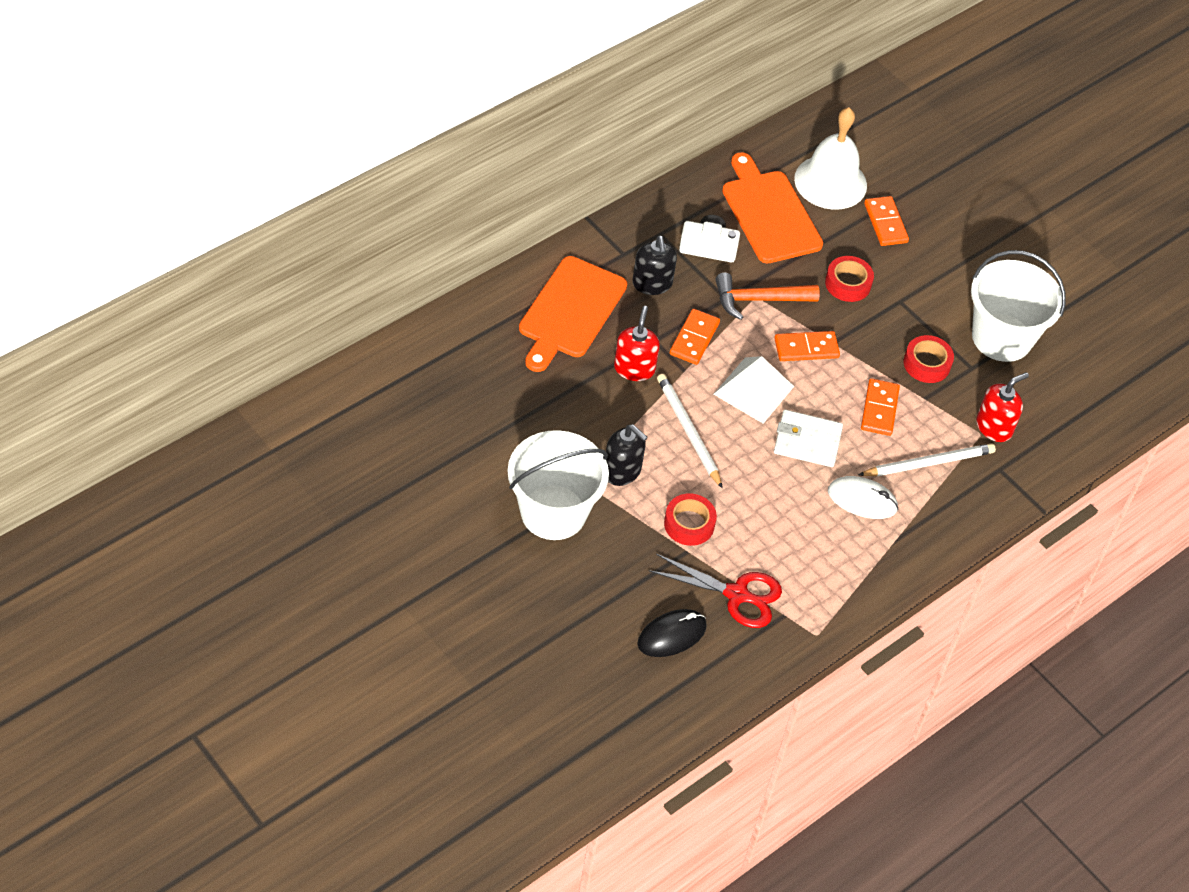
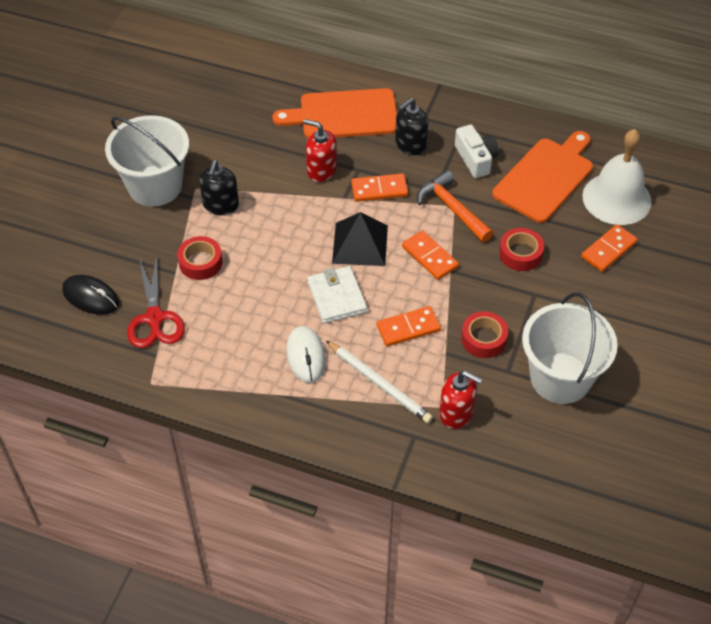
camera: 65 degrees right, 0 degrees up
(634, 368) = (321, 170): red soap dispenser -> red soap dispenser turned 135 degrees counterclockwise
(688, 431) = (287, 224): white pencil -> none
(753, 390) = (360, 244): white pyramid -> black pyramid

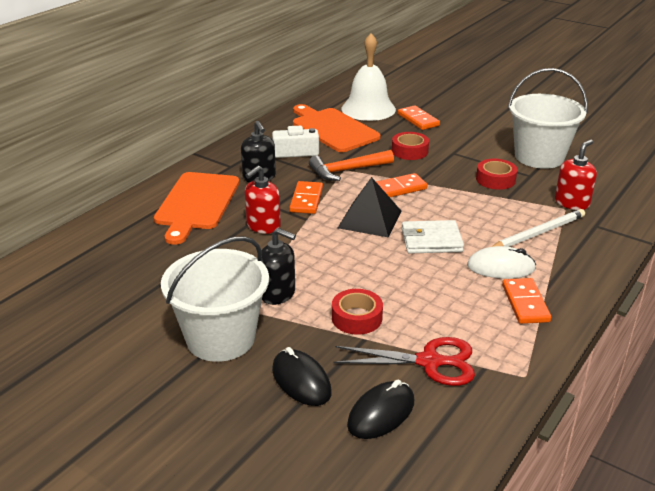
camera: 75 degrees left, 20 degrees down
(116, 244) = (301, 381): none -> black mouse
(408, 328) = (477, 210): orange domino -> orange domino (525, 303)

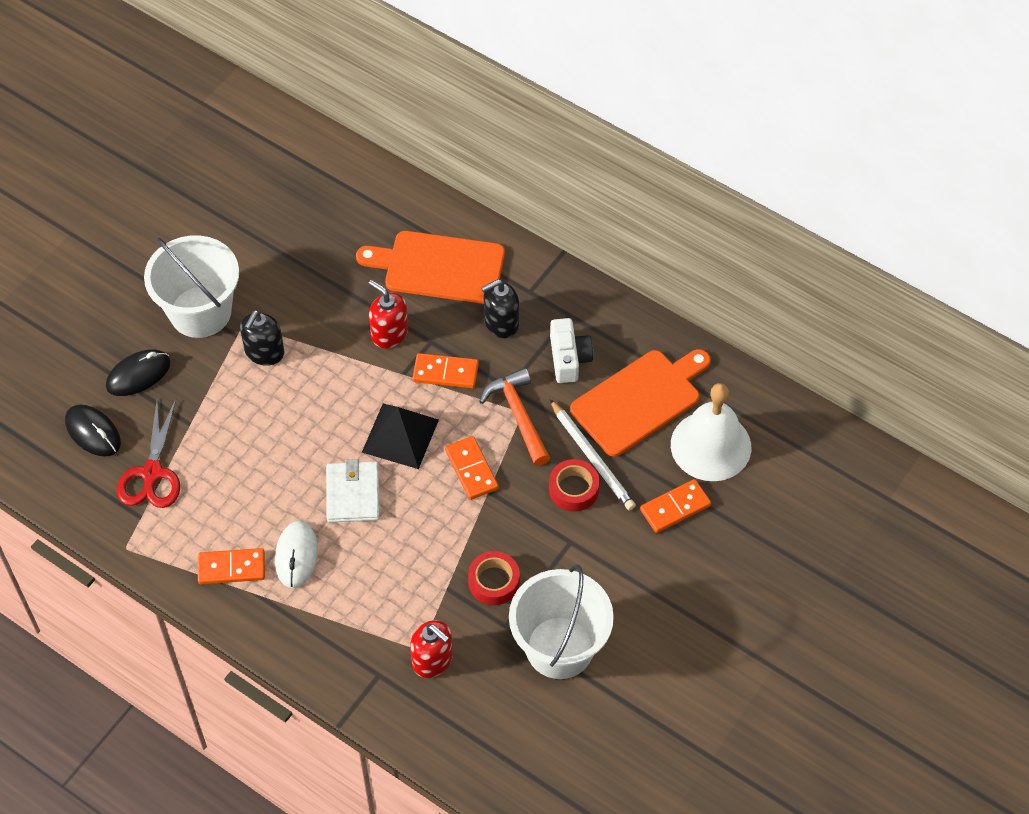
camera: 90 degrees right, 25 degrees up
(357, 318) = (220, 418): red tape -> none
(538, 233) = (363, 606): white pencil -> white pencil (592, 457)

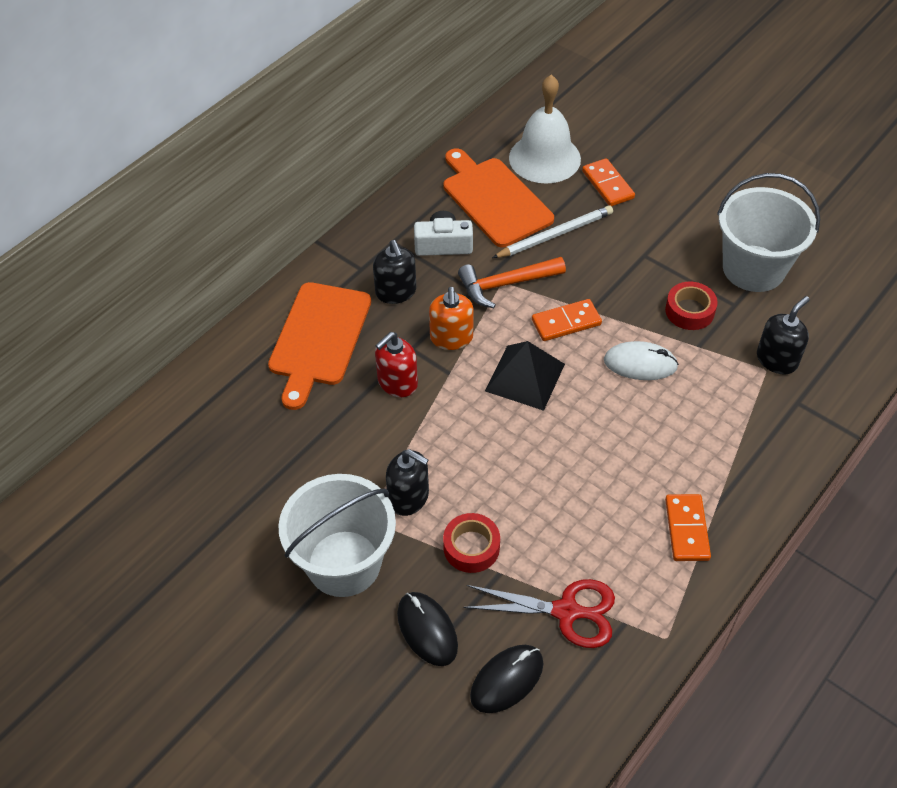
camera: 85 degrees left, 5 degrees down
(296, 555) = (669, 469): white mouse -> white mouse (640, 364)
(353, 494) = (594, 419): white wallet -> none
(432, 660) = (777, 360): red soap dispenser -> black soap dispenser
(445, 373) = (451, 338): orange domino -> orange soap dispenser
(573, 489) = (588, 249): red tape -> red tape (471, 547)

